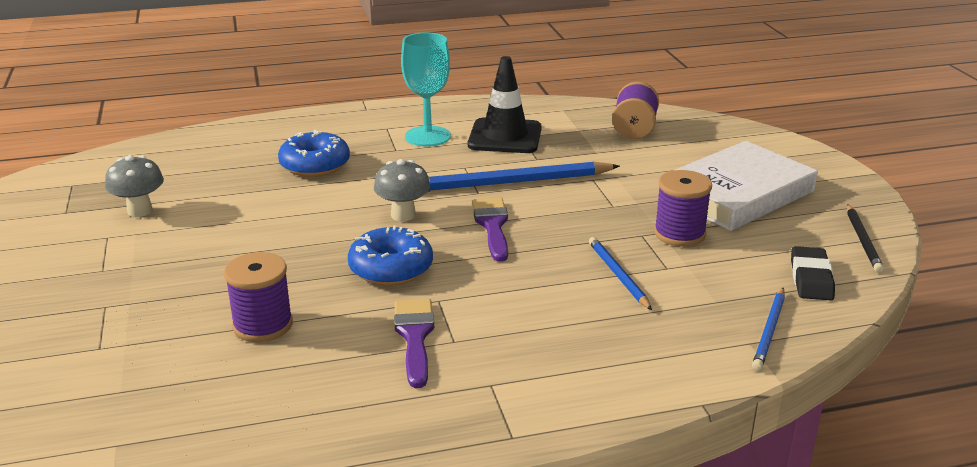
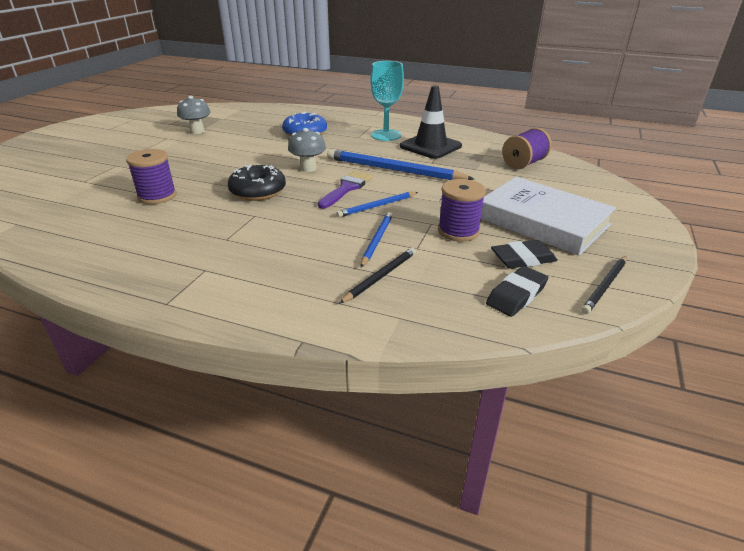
camera: 35 degrees right, 5 degrees up
(391, 268) = (258, 191): blue donut -> black donut
(415, 336) = (211, 228): purple brush -> none
(678, 311) = (380, 276): none -> black pencil
(737, 194) = (542, 221): white book -> white book turned 45 degrees clockwise
(769, 331) = (426, 316): blue pencil -> blue pencil (377, 206)
(771, 240) = (523, 259): none -> black eraser

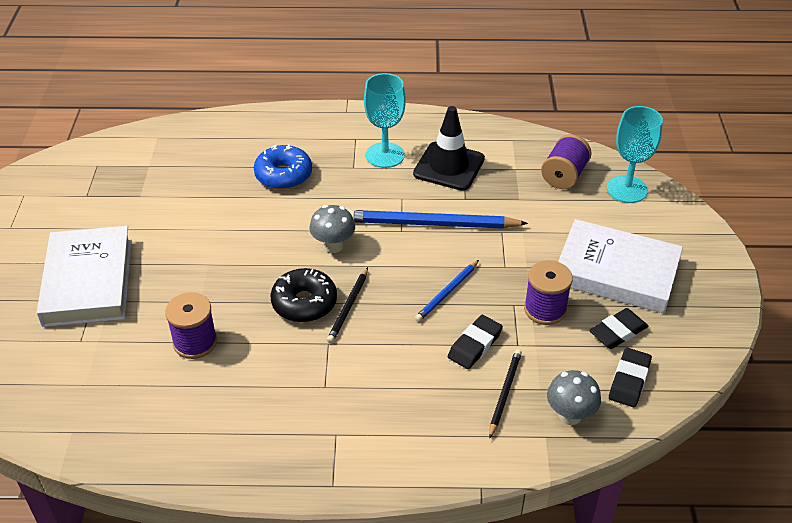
camera: 20 degrees left, 10 degrees up
(124, 157) = (88, 281): none -> white book
(197, 131) = (139, 204): grey mushroom -> grey mushroom (570, 415)
(347, 188) = (398, 271): purple brush -> none
(376, 240) = (475, 345): blue pencil -> black eraser
(577, 178) = (627, 189): none -> turquoise goblet
(605, 286) = (696, 347): black pencil -> black pencil (348, 307)

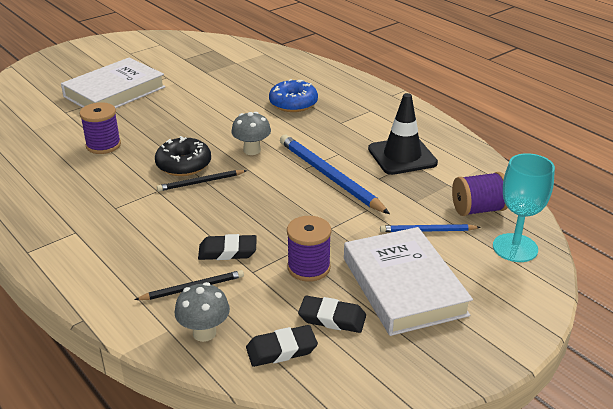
camera: 50 degrees right, 10 degrees down
(385, 155) = (372, 128): turquoise goblet -> none
(447, 293) = (267, 215): blue pencil -> blue pencil (427, 231)

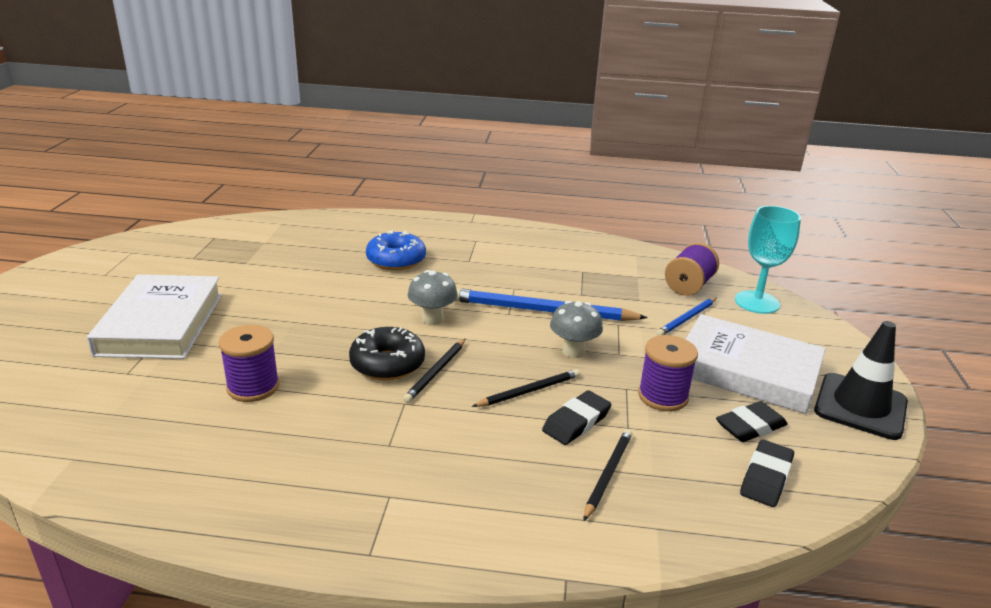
camera: 45 degrees left, 5 degrees down
(204, 333) = (690, 507): grey mushroom -> grey mushroom (573, 351)
(232, 220) = (529, 391): none -> black pencil
(402, 156) = (567, 268): black traffic cone -> black traffic cone (860, 406)

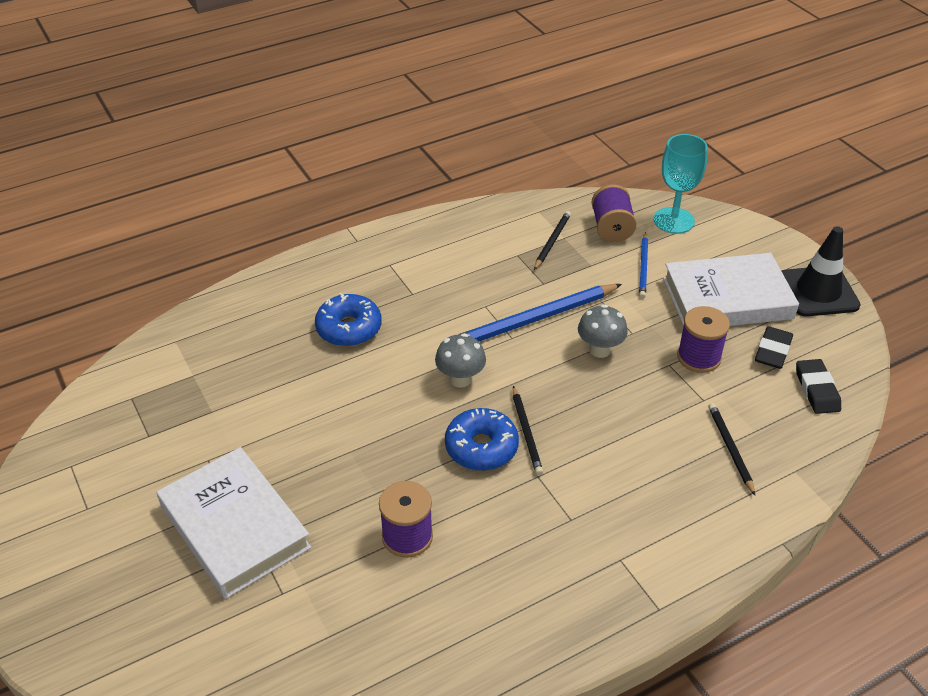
camera: 35 degrees left, 15 degrees up
(387, 364) = (481, 447): black donut -> blue donut
(529, 391) = (610, 408): black pencil -> black pencil (552, 241)
(576, 422) = (668, 417): black eraser -> none

